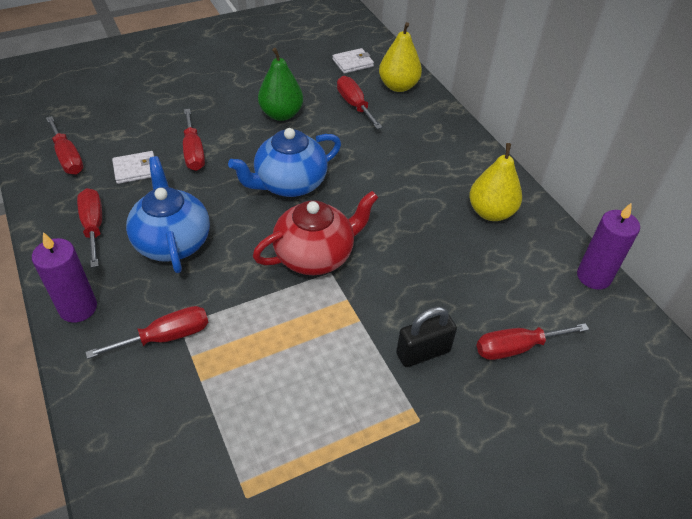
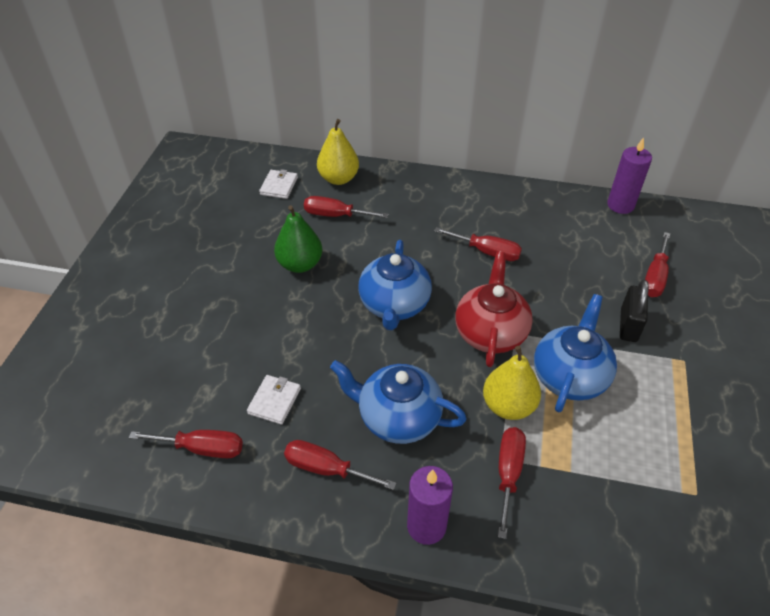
camera: 50 degrees left, 0 degrees up
(193, 152) = (292, 347): red screwdriver -> red screwdriver (487, 252)
(313, 333) = (569, 376): none -> blue teapot
(491, 212) = (524, 214): yellow pear -> yellow pear (508, 406)

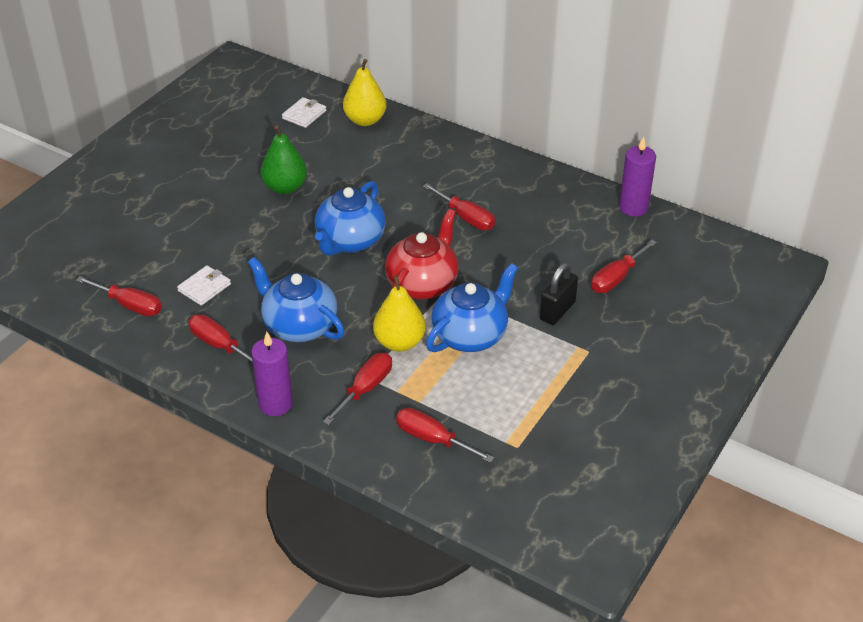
camera: 20 degrees right, 5 degrees down
(335, 215) = (342, 153): red screwdriver -> red screwdriver (432, 439)

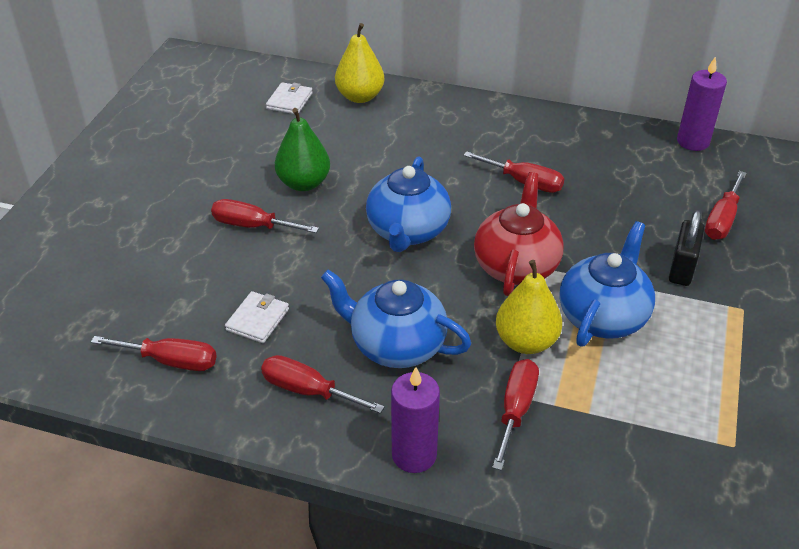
camera: 15 degrees left, 0 degrees up
(432, 439) = (630, 459): red screwdriver -> red screwdriver (252, 226)

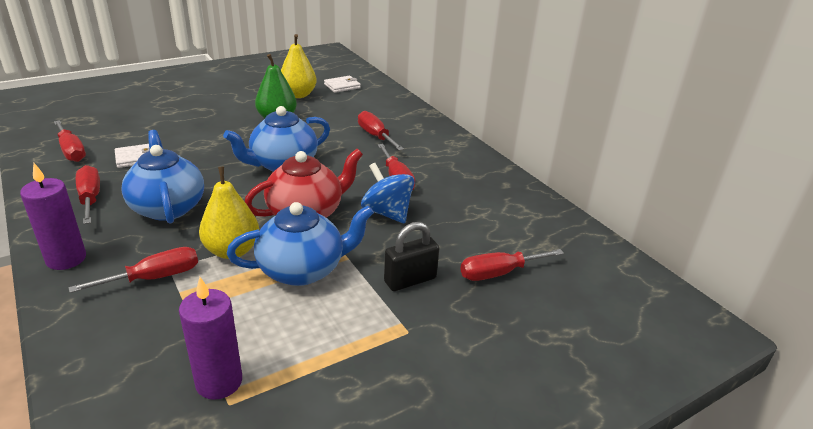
camera: 40 degrees right, 10 degrees down
(252, 226) = (217, 123): red screwdriver -> red screwdriver (375, 136)
(360, 97) = (382, 100): yellow pear -> yellow pear (298, 95)
(572, 221) = (387, 213): none -> blue spinning top
(693, 141) = (565, 220): purple candle -> purple candle (219, 382)

